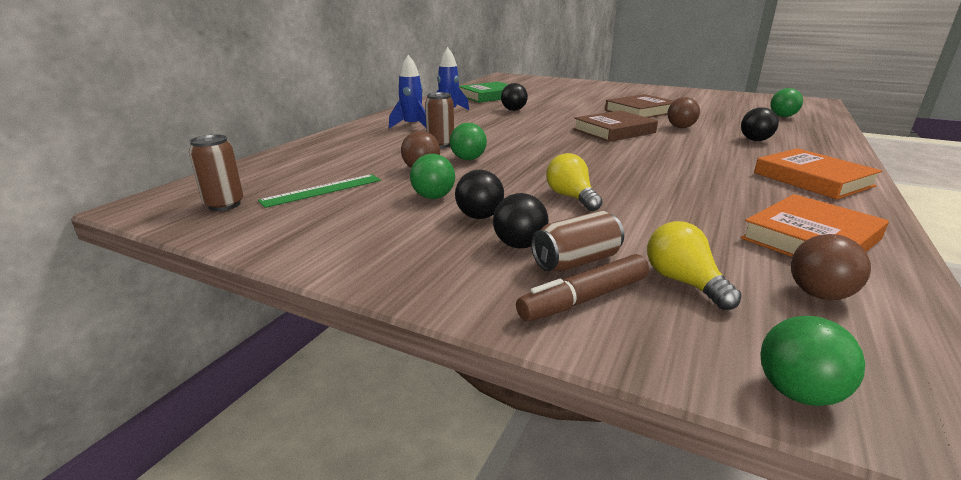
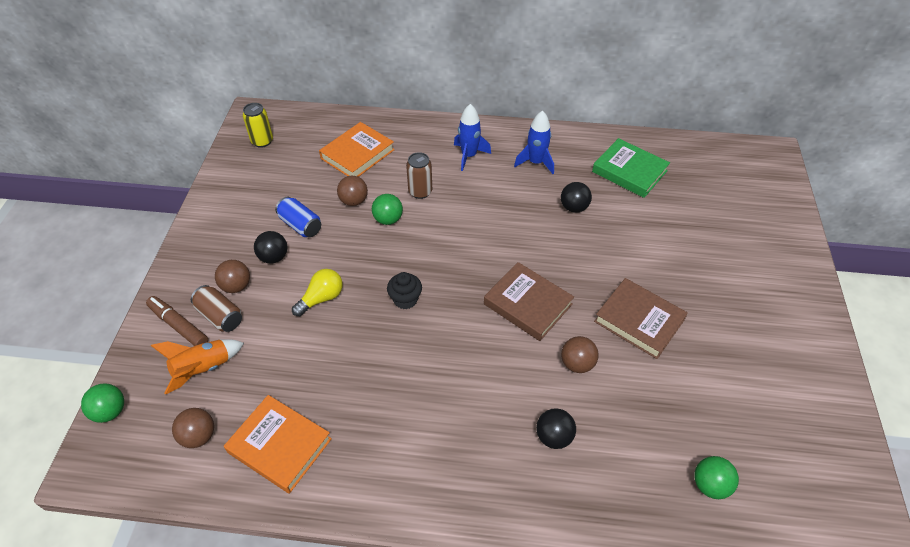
camera: 70 degrees right, 25 degrees up
(224, 205) = (262, 141): brown can -> yellow can
(322, 190) = (296, 170): green ruler -> none
(433, 197) = (300, 225): green ball -> blue can
(519, 245) = (236, 286): black ball -> brown ball
(591, 164) = (405, 299): none -> black cupcake
(684, 282) = (203, 369): yellow light bulb -> orange rocket
(812, 179) = (424, 472): orange book -> orange book (357, 154)

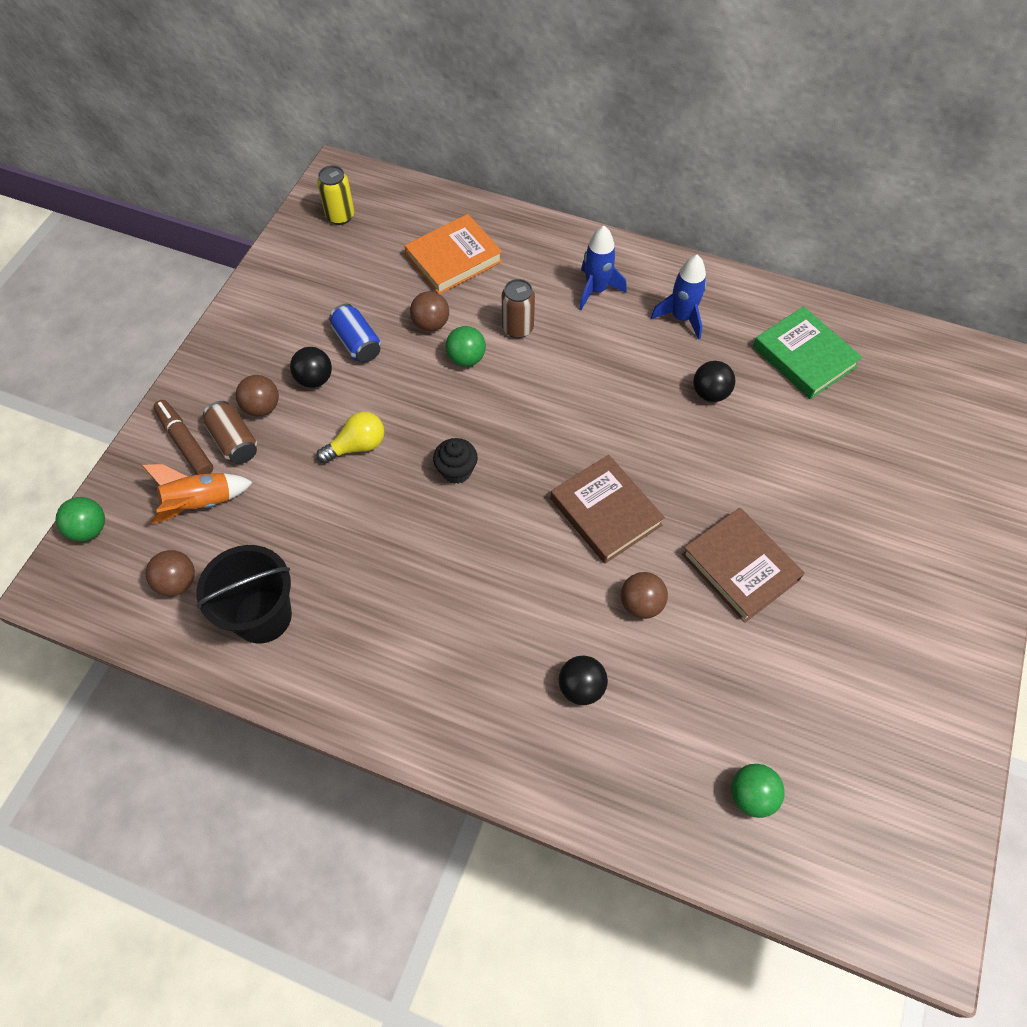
camera: 15 degrees right, 10 degrees up
(280, 445) = (263, 616): orange book -> black bucket

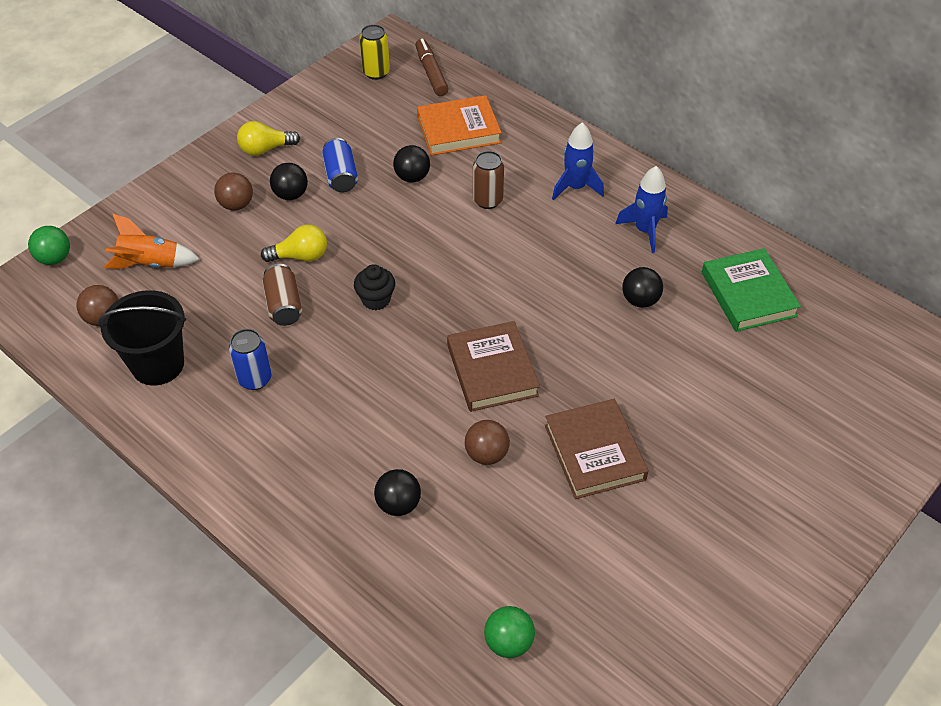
camera: 20 degrees right, 10 degrees down
(185, 442) = (161, 215): brown marker -> brown marker (431, 73)
(234, 441) = (201, 225): brown can -> brown can (284, 305)
(264, 334) = (265, 149): none -> yellow light bulb
(373, 599) = (255, 379): none -> blue can
(431, 324) = (412, 177): brown ball -> black ball
(466, 358) = (429, 213): green ball -> none

